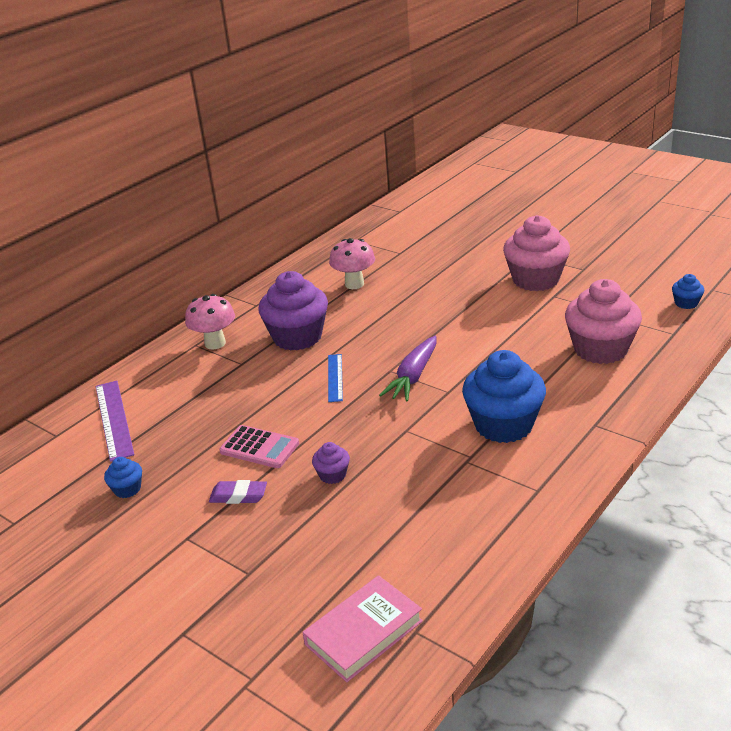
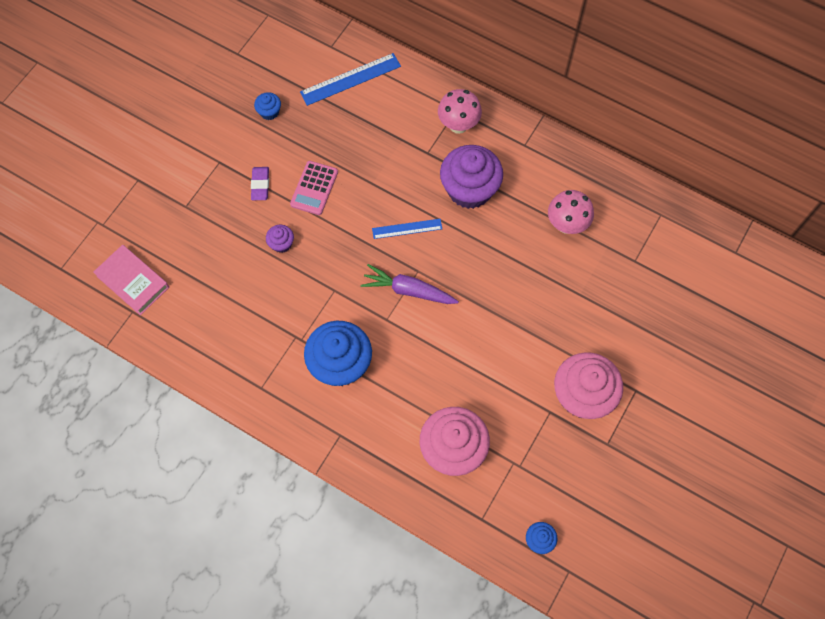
camera: 80 degrees right, 35 degrees up
(114, 419) = (350, 79): purple ruler -> blue ruler

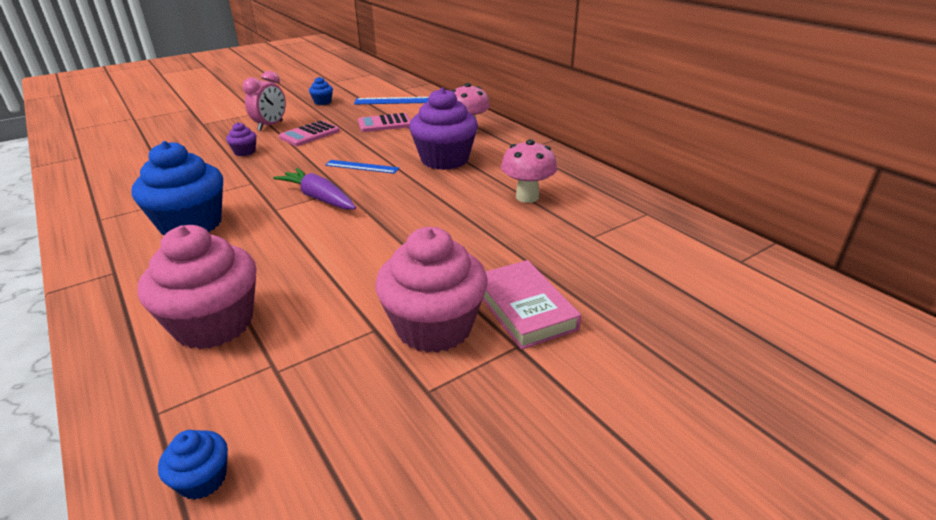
camera: 25 degrees right, 35 degrees down
(133, 281) = (107, 144): pink book -> pink book (524, 308)
(260, 185) = (270, 126): purple eraser -> pink clock
(370, 139) = (384, 124): none -> pink calculator

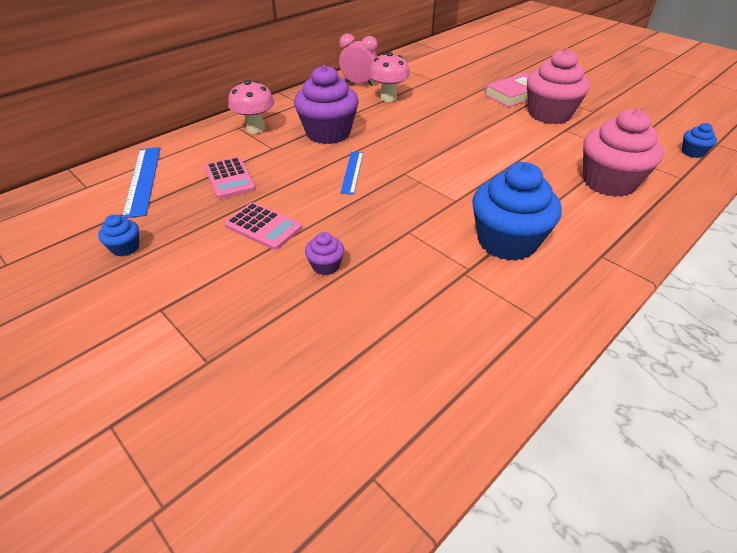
camera: 100 degrees left, 10 degrees up
(270, 126) = (227, 272): pink clock -> pink clock (359, 84)
(319, 198) = (425, 182): purple carrot -> none

